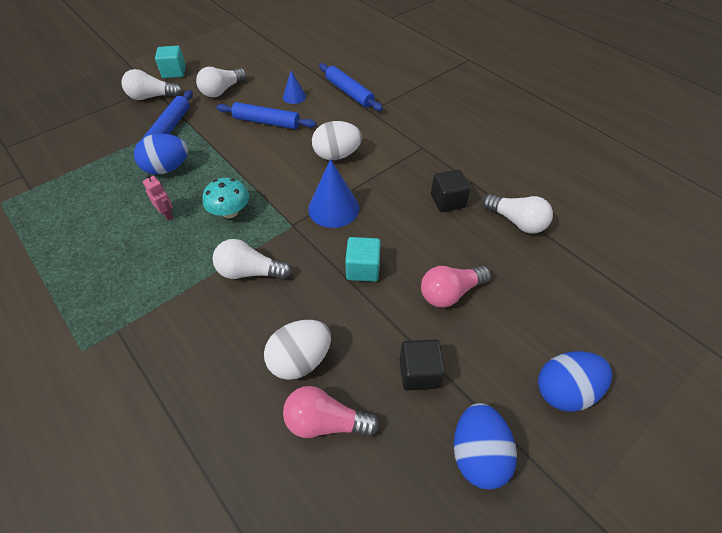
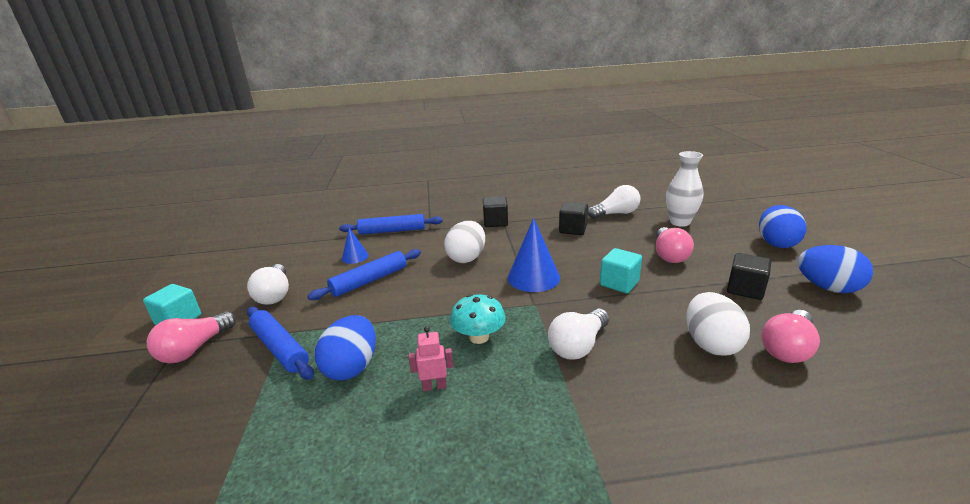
camera: 55 degrees left, 25 degrees down
(152, 97) = (195, 349): white light bulb -> pink light bulb
(417, 143) = (495, 222): none -> black cube
(544, 283) = (680, 222): none -> white vase

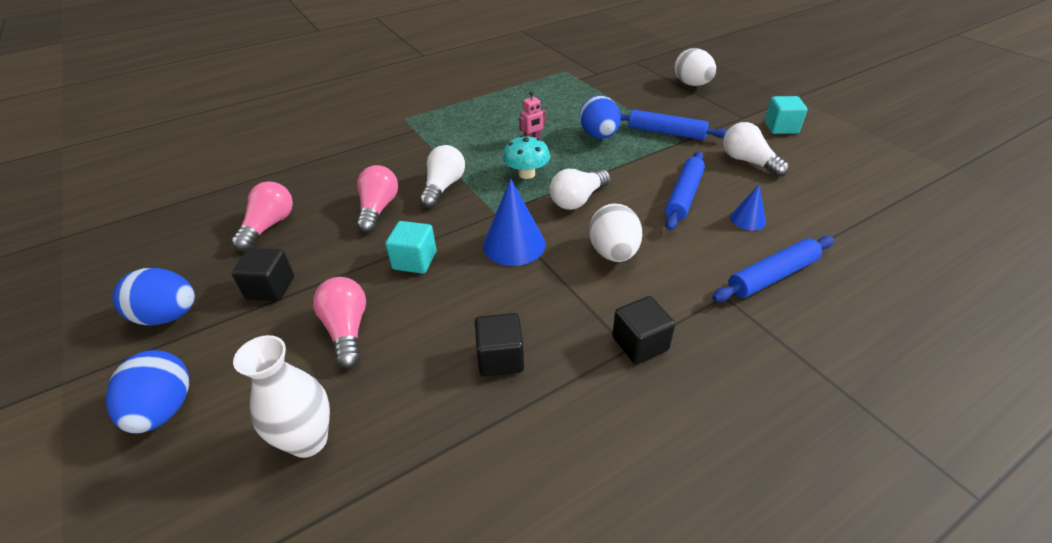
camera: 155 degrees right, 15 degrees up
(195, 349) = (724, 118): pink light bulb -> pink light bulb (378, 209)
(616, 214) = (433, 440): white light bulb -> white light bulb (578, 200)
(711, 344) = (333, 214): white egg -> white egg (692, 84)

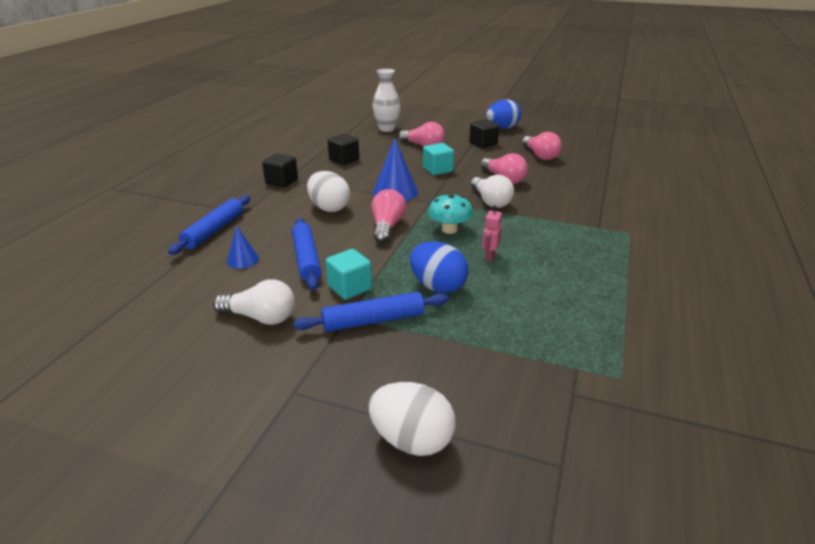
camera: 140 degrees right, 10 degrees down
(164, 409) = (447, 119): blue egg -> none
(578, 200) = (387, 227): white light bulb -> pink light bulb
(781, 127) = (232, 393): turquoise cube -> turquoise cube (350, 288)

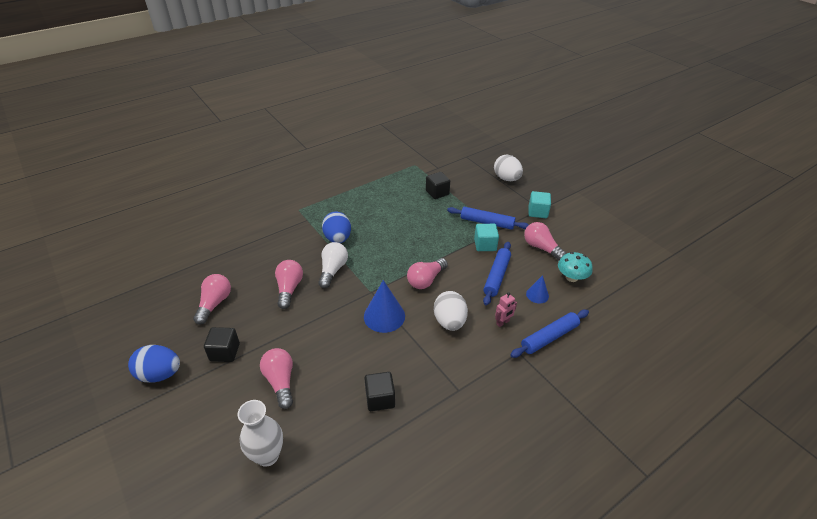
camera: 145 degrees left, 10 degrees up
(261, 317) = (541, 248): white light bulb -> pink light bulb
(281, 181) = (465, 386): black cube -> black cube (437, 192)
(437, 170) = (319, 329): turquoise cube -> turquoise cube (537, 212)
(437, 286) = (440, 225): blue egg -> blue egg (337, 239)
(449, 229) = (390, 259): turquoise mushroom -> turquoise mushroom (571, 277)
(489, 257) = (393, 230): pink robot -> pink robot (503, 322)

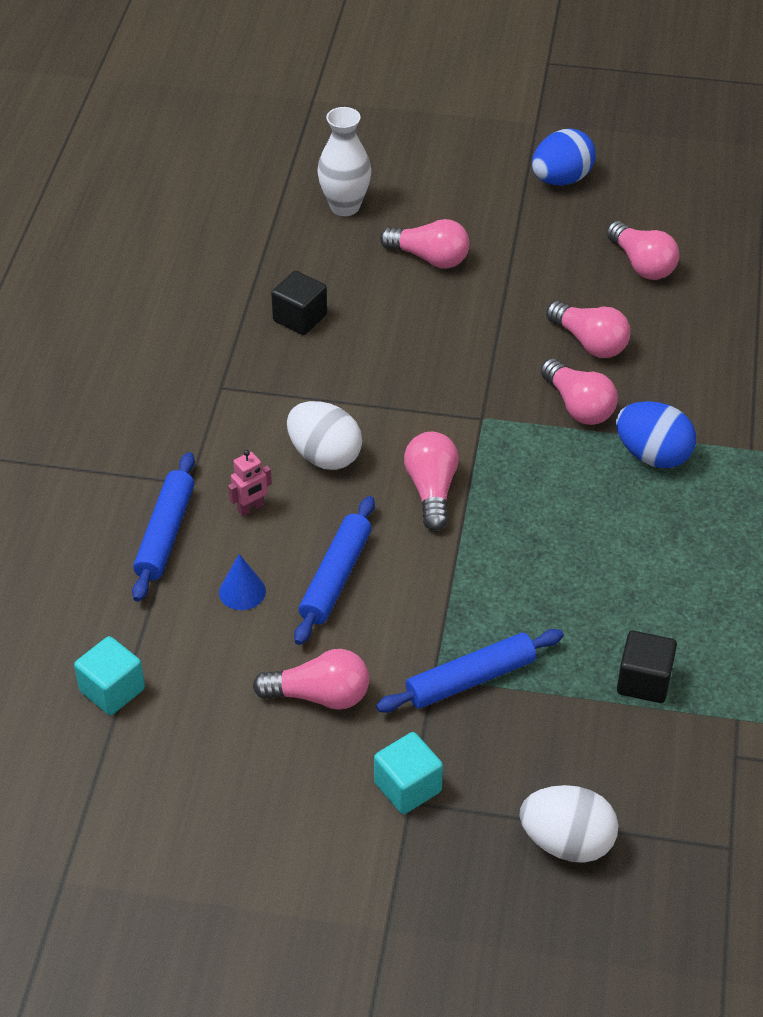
camera: 135 degrees right, 5 degrees up
(225, 352) = (535, 237): black cube -> none
(333, 270) = (578, 406): white light bulb -> pink light bulb
(384, 316) = (418, 400): blue cone -> none
(485, 245) = (419, 625): turquoise cube -> turquoise cube (112, 690)
(497, 276) = (335, 577): blue rolling pin -> blue rolling pin turned 45 degrees clockwise
(503, 322) = (251, 508): pink robot -> pink robot turned 135 degrees counterclockwise
(571, 277) = (214, 668): turquoise mushroom -> none

